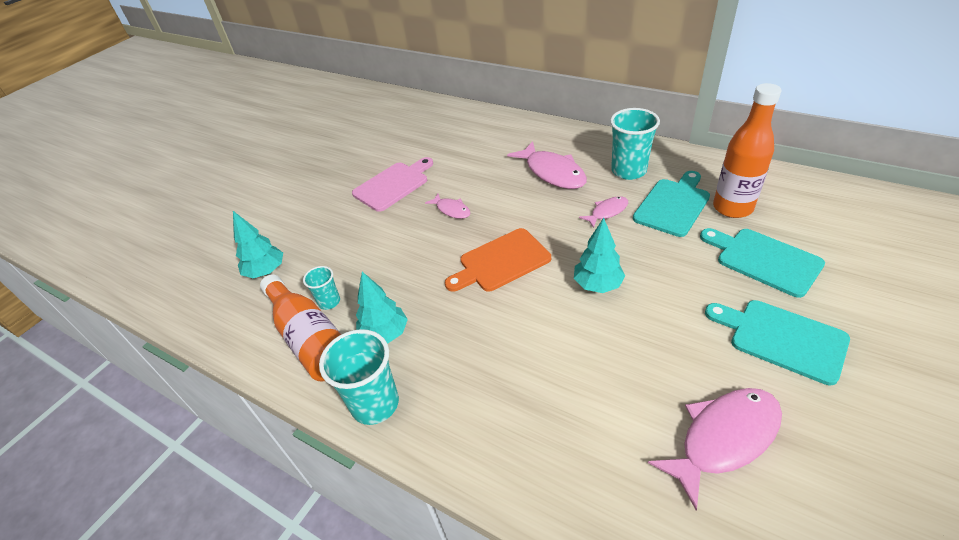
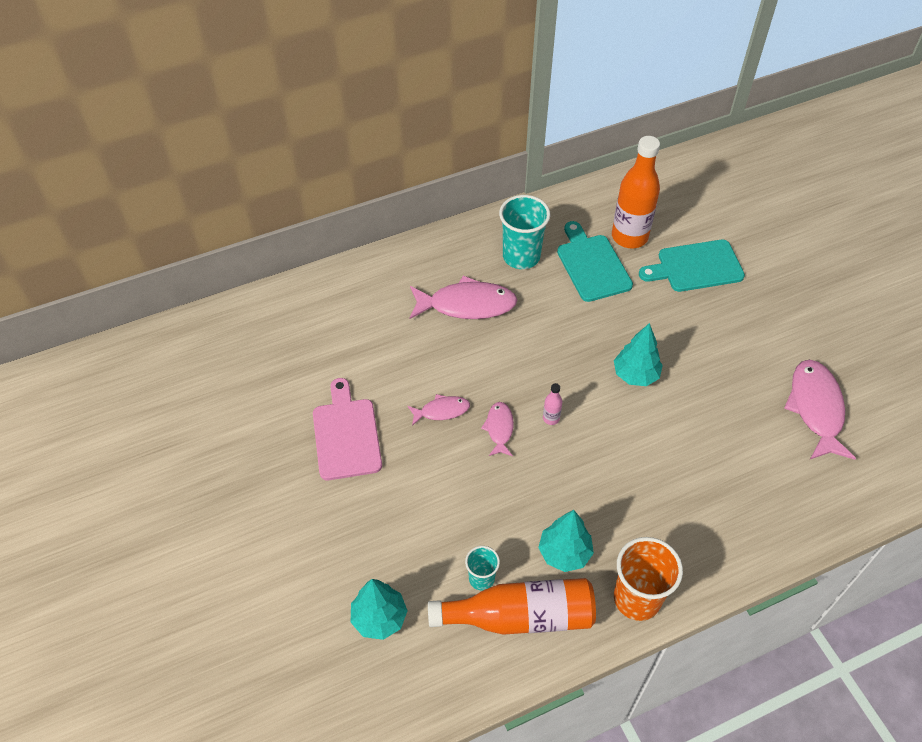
camera: 60 degrees left, 10 degrees up
(375, 404) = (637, 598): turquoise cup -> orange cup
(501, 262) = (551, 418): orange cutting board -> pink bottle
(607, 212) = (559, 308): pink fish -> pink fish (499, 428)
(781, 338) = (767, 318): turquoise cutting board -> none

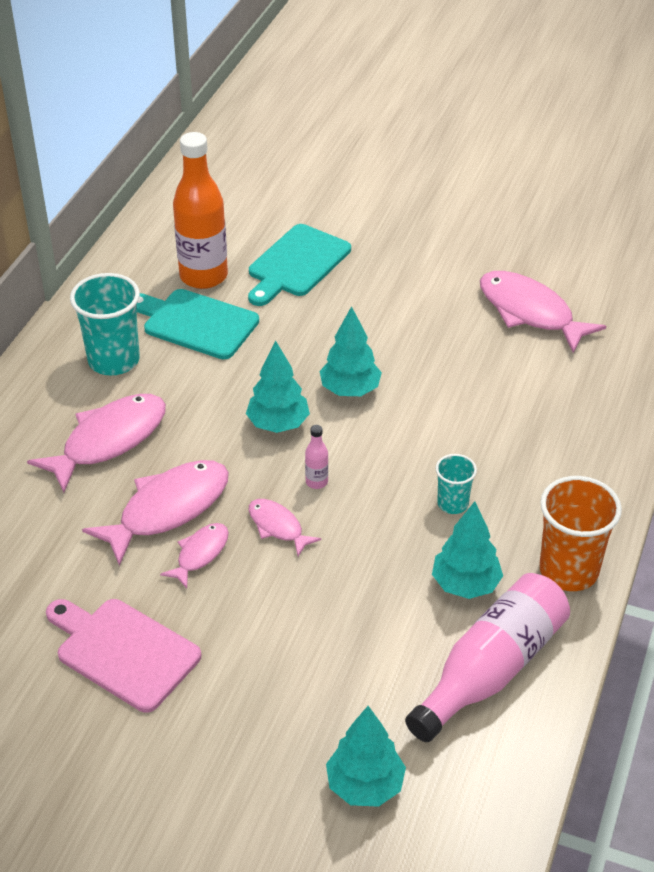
camera: 45 degrees left, 10 degrees down
(453, 371) = (168, 509): none -> pink fish
(481, 578) = (418, 668): turquoise cup -> turquoise cup (452, 504)
(520, 616) = (491, 669): orange bottle -> pink bottle
(568, 365) = (278, 424): none -> turquoise tree

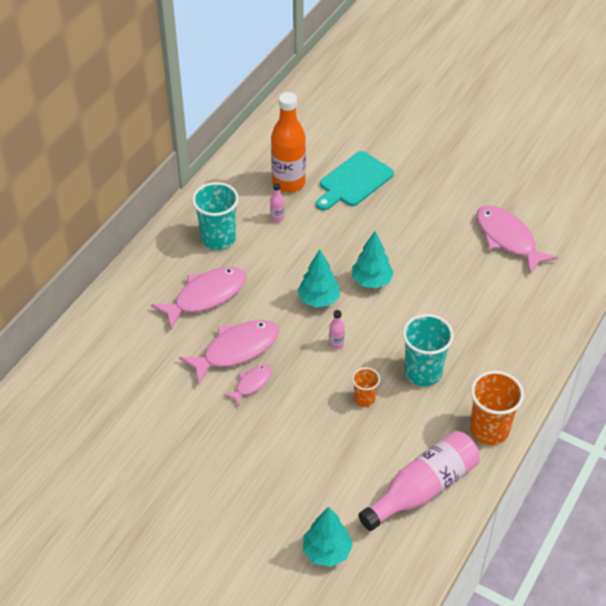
camera: 10 degrees right, 5 degrees up
(123, 652) = (192, 442): pink cutting board -> none
(196, 323) = (277, 218): turquoise cutting board -> pink bottle
(278, 527) = (305, 372): pink fish -> none
(375, 552) = (364, 399): none -> orange cup
(452, 504) = (423, 372): turquoise cup -> turquoise cup, size x1.83
(465, 585) = (419, 429): turquoise tree -> none

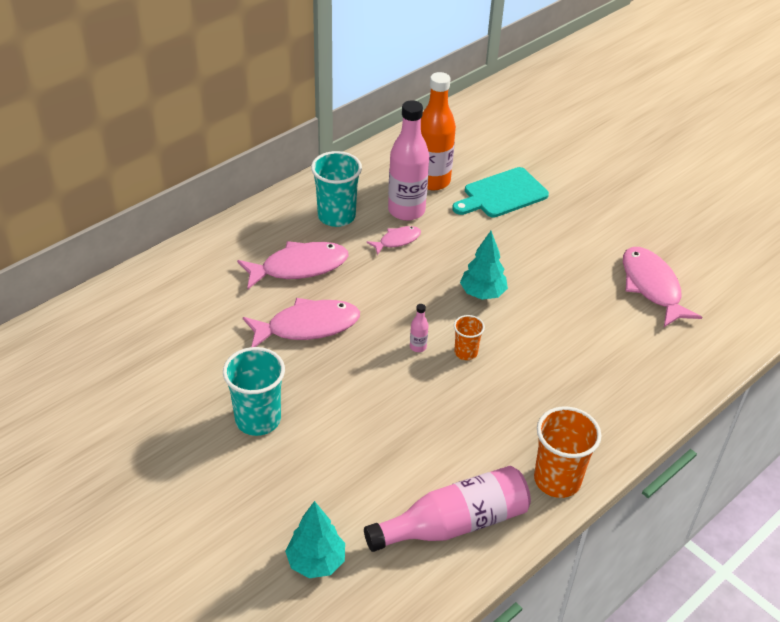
camera: 15 degrees right, 5 degrees down
(251, 384) = (309, 364): pink fish -> pink fish (397, 240)
(277, 218) = (406, 210): pink bottle -> pink bottle, size x2.48
(318, 299) = (417, 298): turquoise tree -> none
(364, 399) = (426, 410): orange cup -> orange cup (466, 352)
(423, 372) = (503, 399): turquoise cup -> turquoise cup (258, 419)

